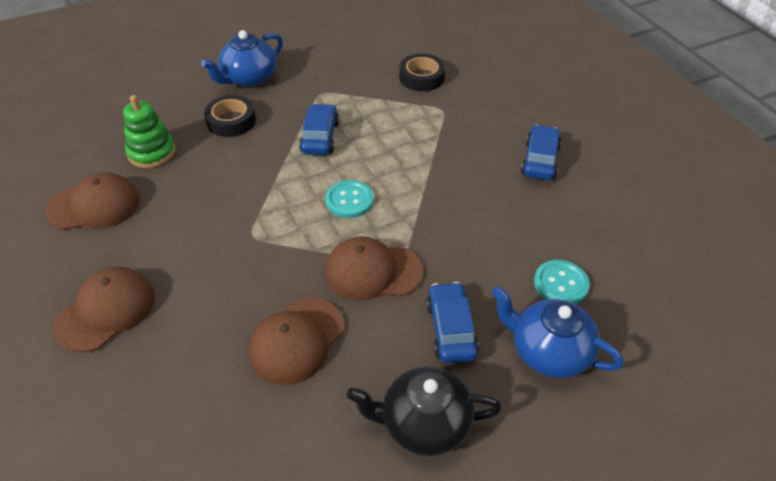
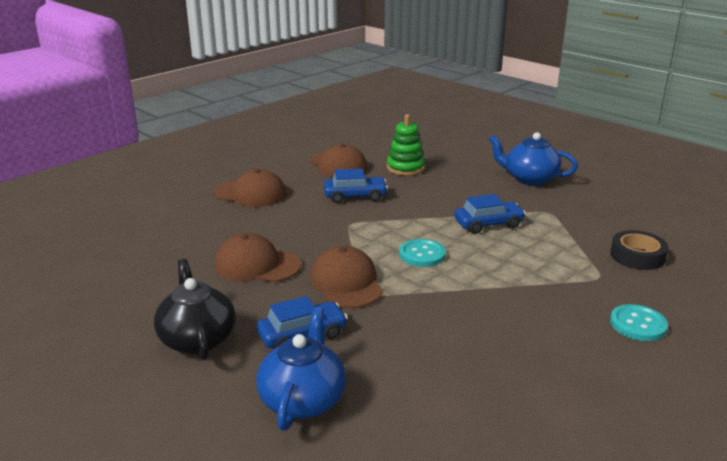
camera: 70 degrees right, 20 degrees down
(231, 121) = (469, 185): black tape -> none
(540, 160) = (584, 355): blue car -> blue car (355, 196)
(560, 284) = (399, 396): turquoise button -> turquoise button (638, 324)

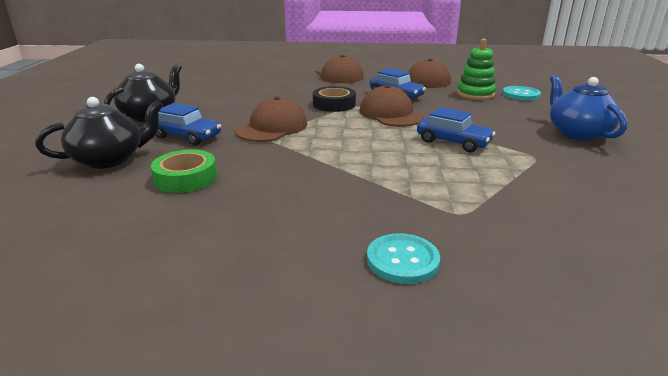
camera: 50 degrees right, 0 degrees up
(257, 265) = (255, 102): brown cap -> brown cap (390, 114)
(303, 399) = (110, 159): blue teapot -> black teapot
(409, 367) = (186, 178): none -> green tape
(422, 254) = (355, 136): turquoise button -> turquoise button (521, 95)
(637, 256) = (550, 222): black tape -> black tape (334, 104)

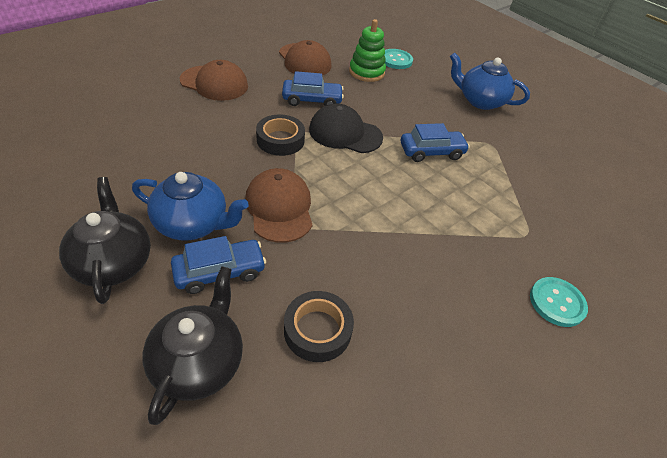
camera: 50 degrees left, 20 degrees up
(186, 178) = (317, 330): green tape -> black tape
(212, 117) = (193, 224): none -> blue teapot
(390, 114) = (345, 133): brown cap -> black cap

